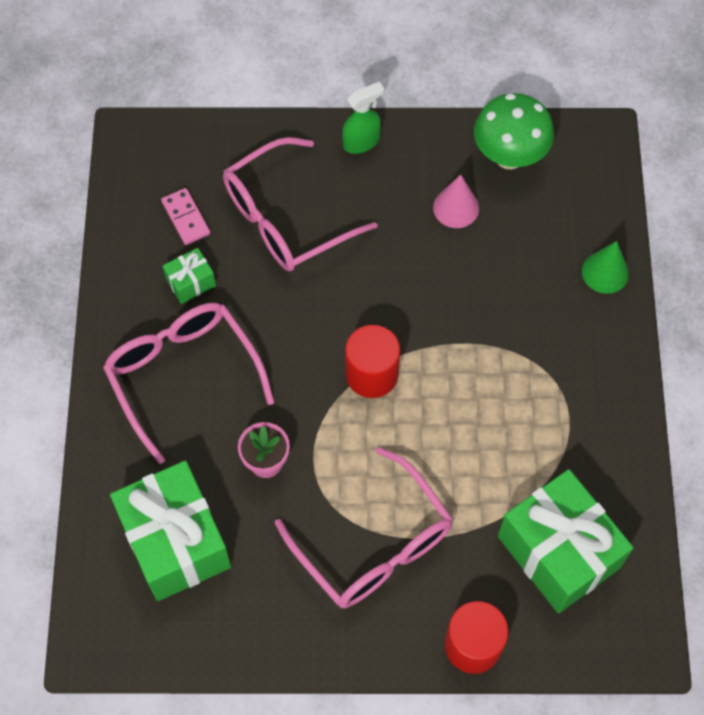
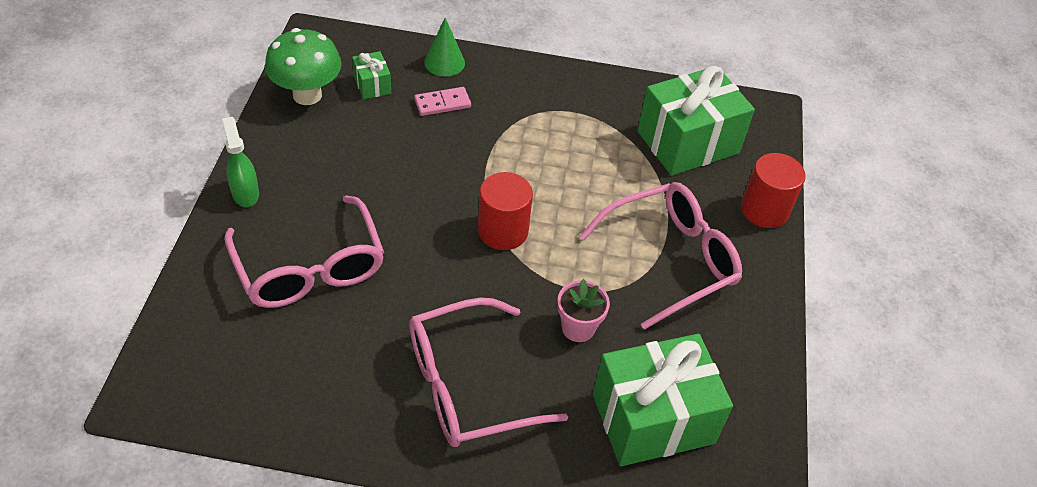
camera: 85 degrees left, 15 degrees down
(186, 218) = (275, 356): pink domino -> pink domino (442, 103)
(191, 282) = (358, 363): green gift -> green gift (372, 85)
(456, 208) = (347, 140): pink cone -> none

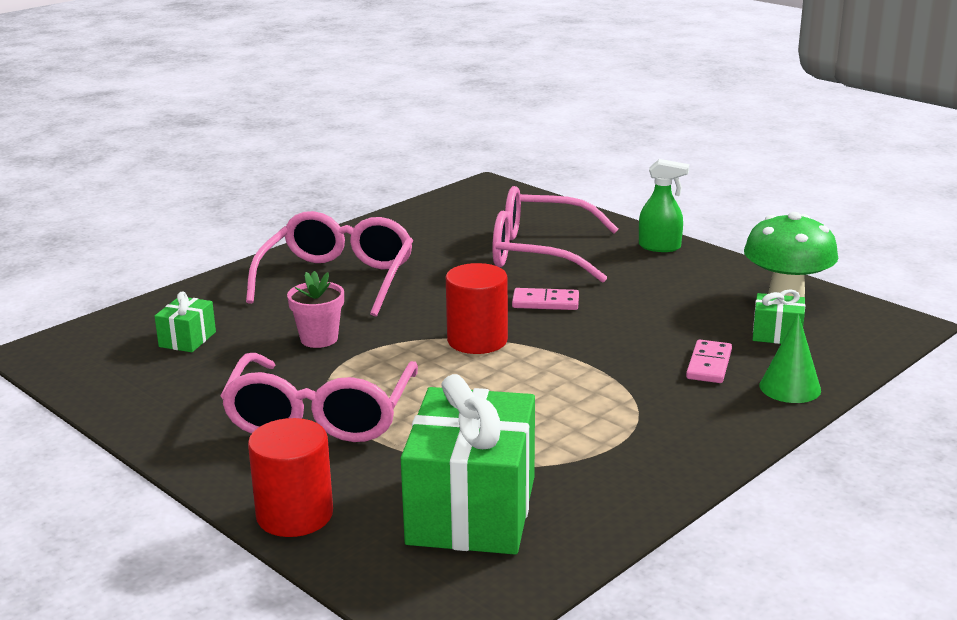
camera: 130 degrees right, 25 degrees down
(409, 220) = (545, 302): none -> pink domino
(653, 418) = (187, 339): green gift -> green gift, size x0.44

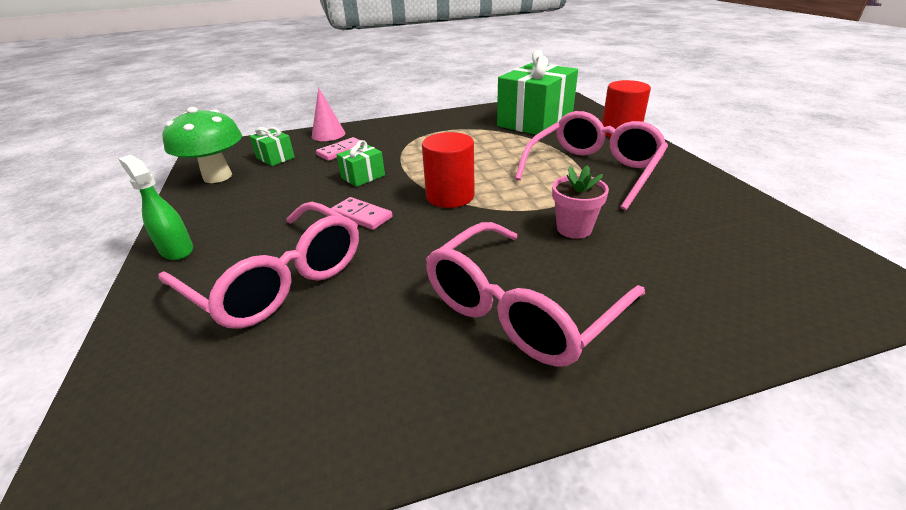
camera: 150 degrees left, 10 degrees up
(187, 339) = (708, 262): green gift -> green gift (363, 176)
(790, 387) = (328, 134): green cone -> pink cone

